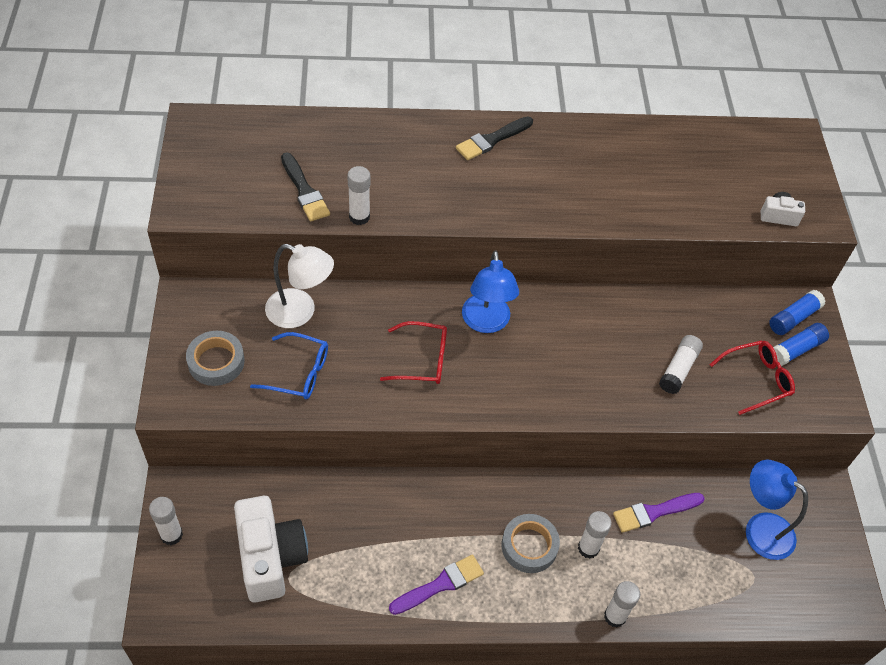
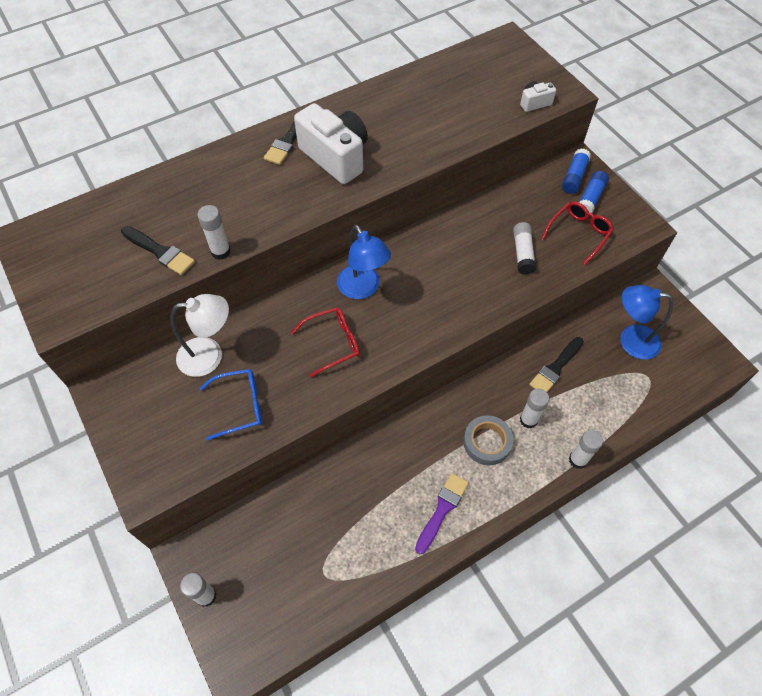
camera: 25 degrees left, 5 degrees up
(216, 362) = (164, 434): grey tape -> none
(270, 558) = (299, 566): white camera -> white camera (335, 157)
(654, 512) = (555, 368): purple brush -> black brush

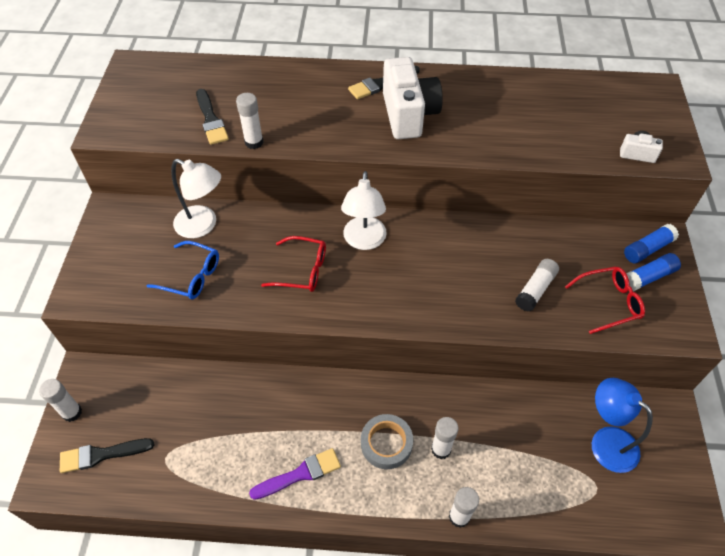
camera: 35 degrees right, 5 degrees down
(363, 289) = (364, 241): blue lamp -> white lamp
(555, 368) = (506, 420): black brush -> black brush (102, 455)

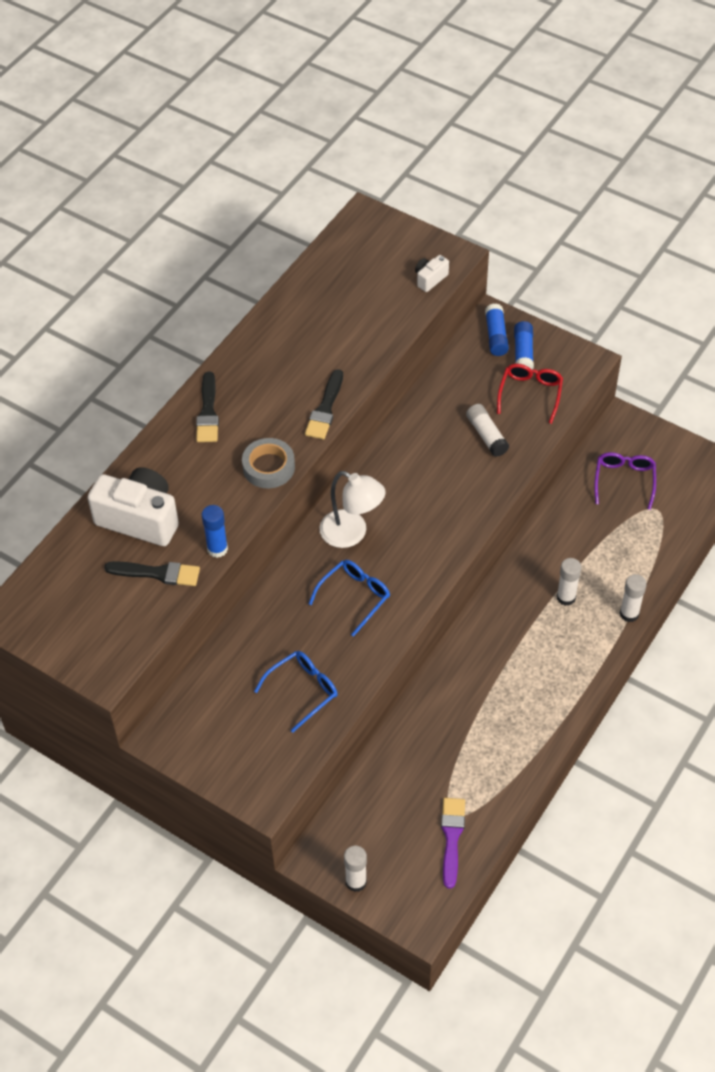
camera: 60 degrees left, 0 degrees up
(102, 455) = (419, 867): black brush -> black brush (325, 409)
(203, 225) = (242, 659): white lamp -> none
(254, 142) = (217, 549): white glue stick -> blue glue stick
(300, 474) = (529, 712): purple brush -> purple brush (452, 837)
(302, 270) = (354, 597): red glasses -> blue glasses
(386, 444) = (538, 634): grey tape -> grey tape (268, 467)
(408, 115) = (267, 411): white camera -> white camera (140, 519)
(606, 442) = (624, 481): blue lamp -> purple glasses

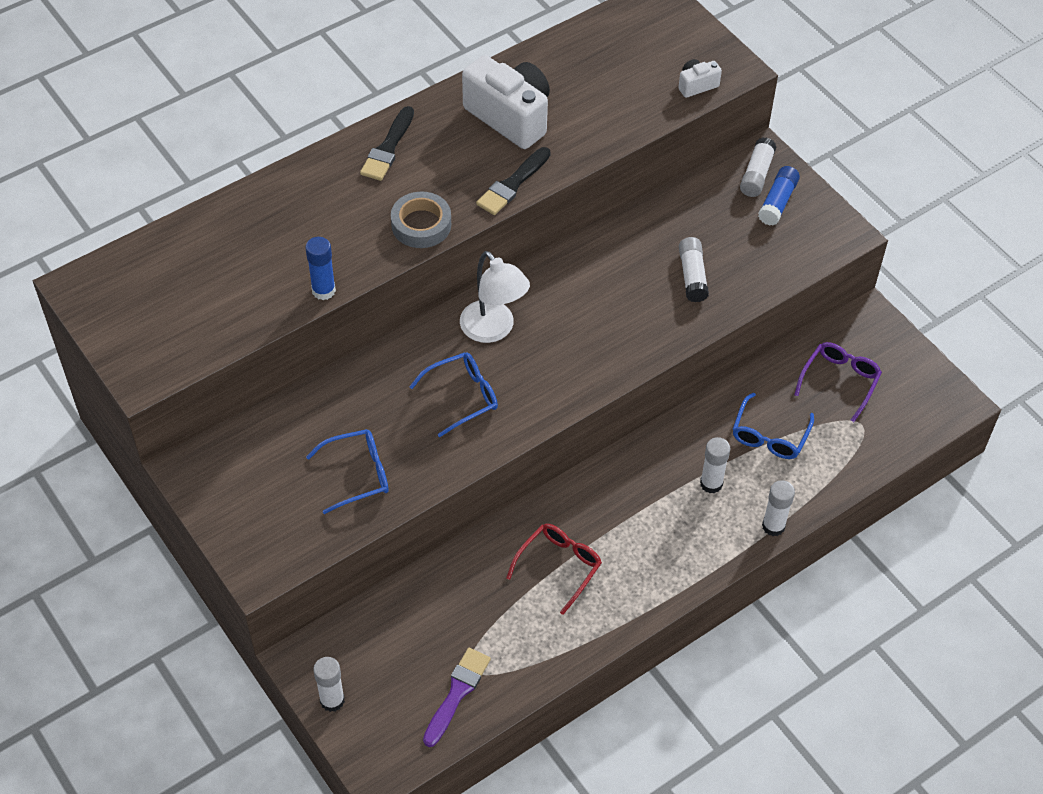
camera: 20 degrees right, 0 degrees up
(140, 519) = (261, 233): white camera -> white camera (510, 117)
(157, 573) = (249, 294): black brush -> none
(496, 336) = (756, 174): blue glue stick -> white glue stick
(530, 394) = (763, 248): red glasses -> red glasses (559, 566)
(592, 543) = (769, 435): none -> blue glasses

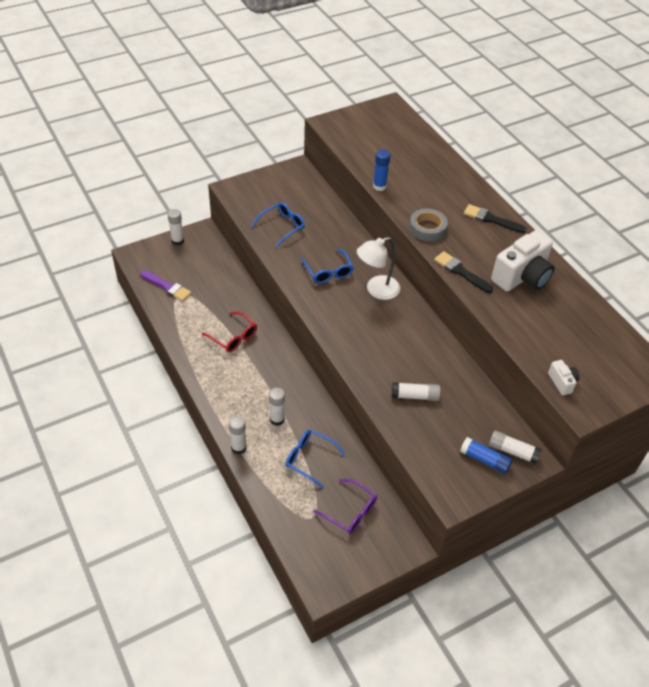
camera: 95 degrees right, 5 degrees down
(357, 474) = (282, 226): blue glasses -> blue glasses turned 120 degrees counterclockwise

